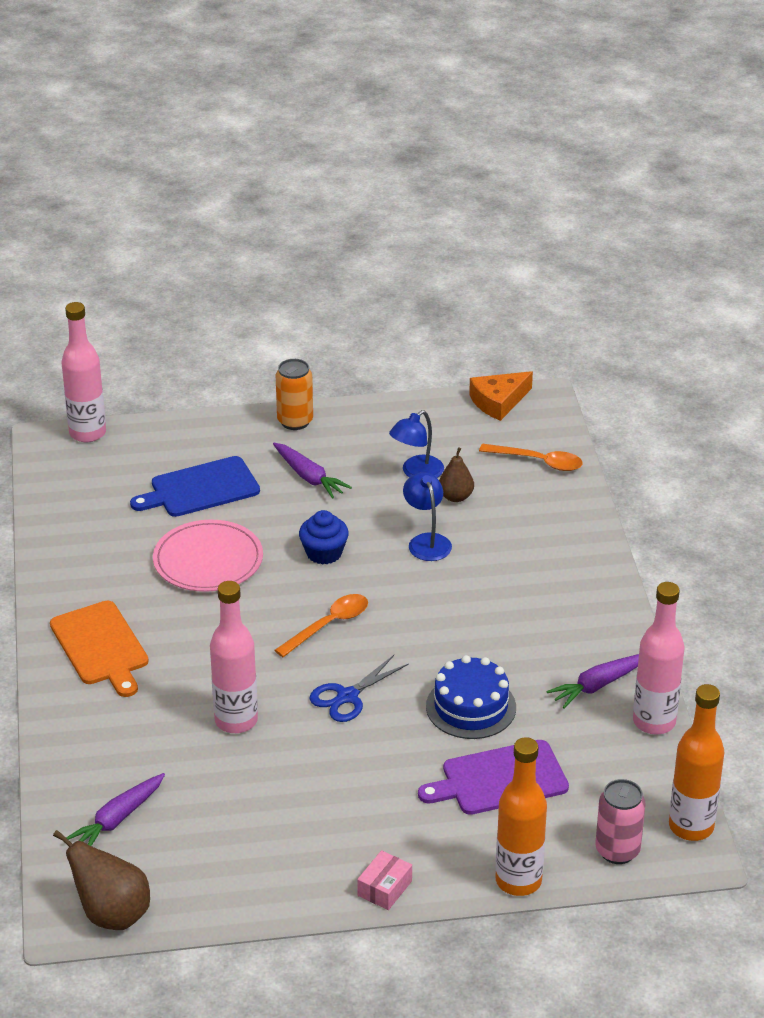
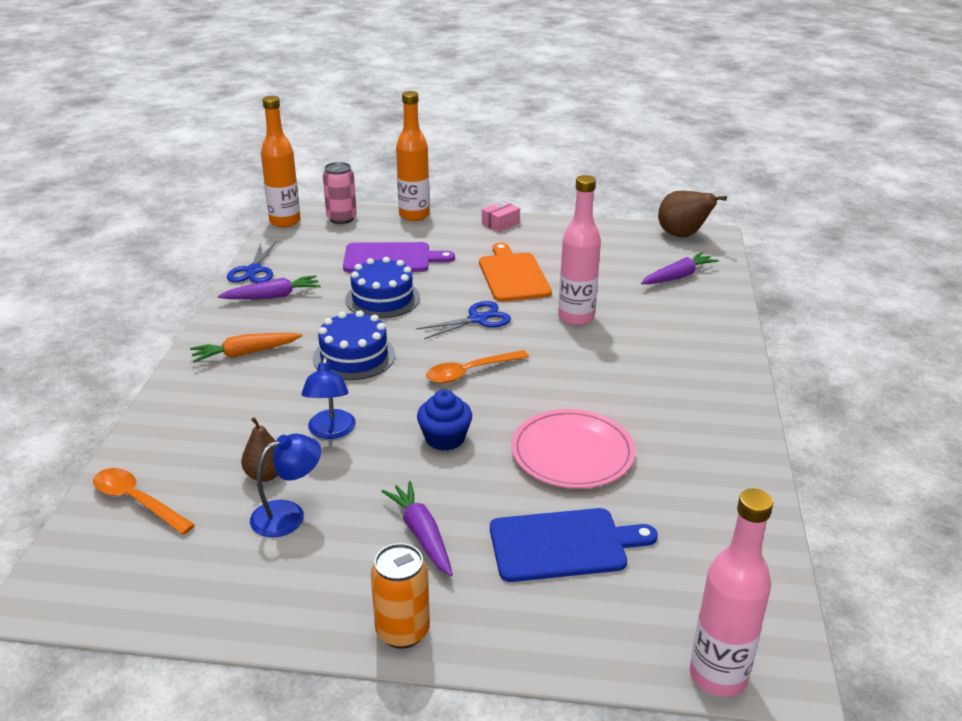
camera: 165 degrees left, 5 degrees down
(100, 646) = (692, 389): orange cutting board -> orange cutting board (513, 275)
(454, 622) = (354, 356): none -> blue cake
(498, 401) = (103, 605): orange cheese -> none
(566, 605) = (245, 353): none -> orange carrot
(654, 722) = (253, 271): pink bottle -> blue scissors

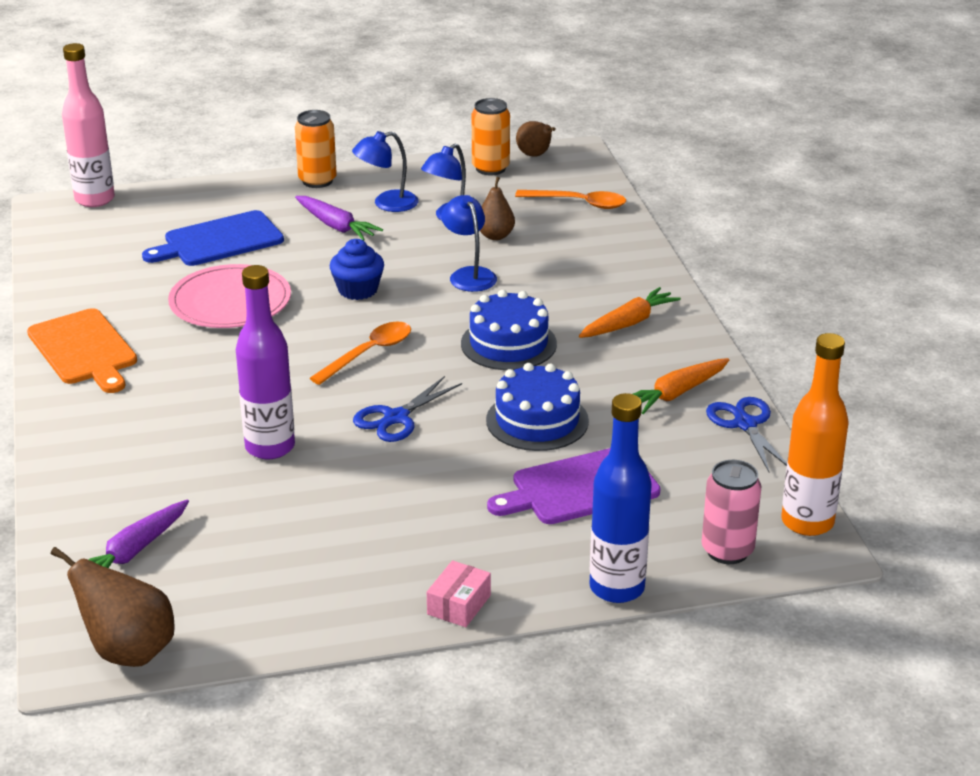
camera: 160 degrees right, 0 degrees up
(94, 606) = (535, 155): none -> brown pear
(172, 594) = (490, 168): none -> orange can
(272, 296) = (677, 393): purple carrot -> orange carrot
(342, 559) = (387, 204): none -> blue lamp
(414, 215) = (617, 588): orange bottle -> blue bottle
(513, 275) = (384, 497): orange cutting board -> orange cutting board (84, 350)
(576, 318) = (270, 447): pink bottle -> purple bottle

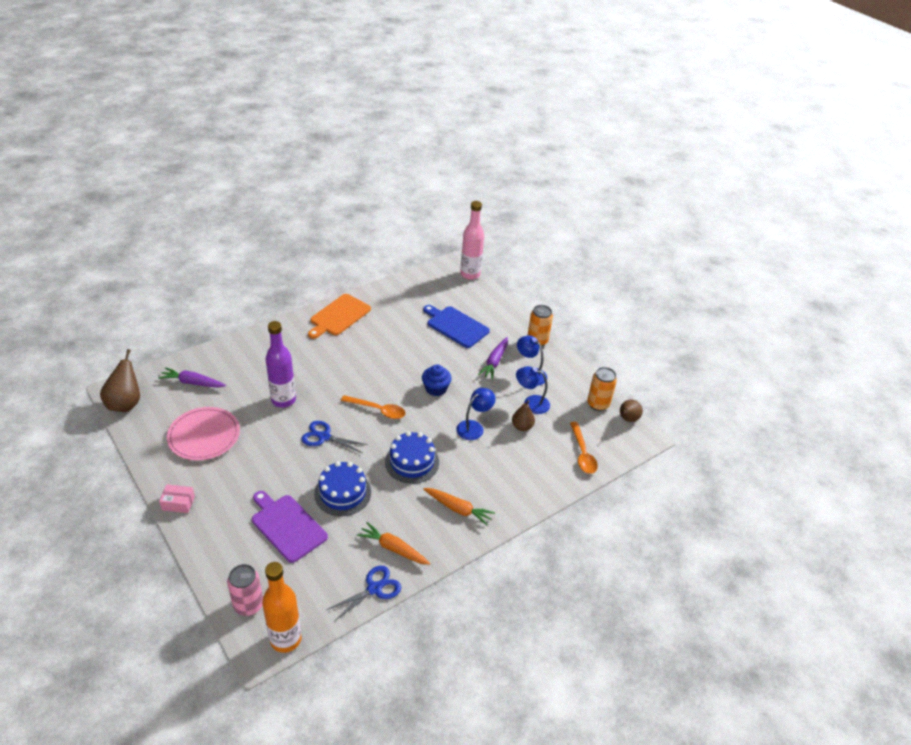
camera: 65 degrees right, 10 degrees up
(230, 302) = (401, 348): pink plate -> pink plate (204, 435)
(617, 588) = (205, 562): blue bottle -> none

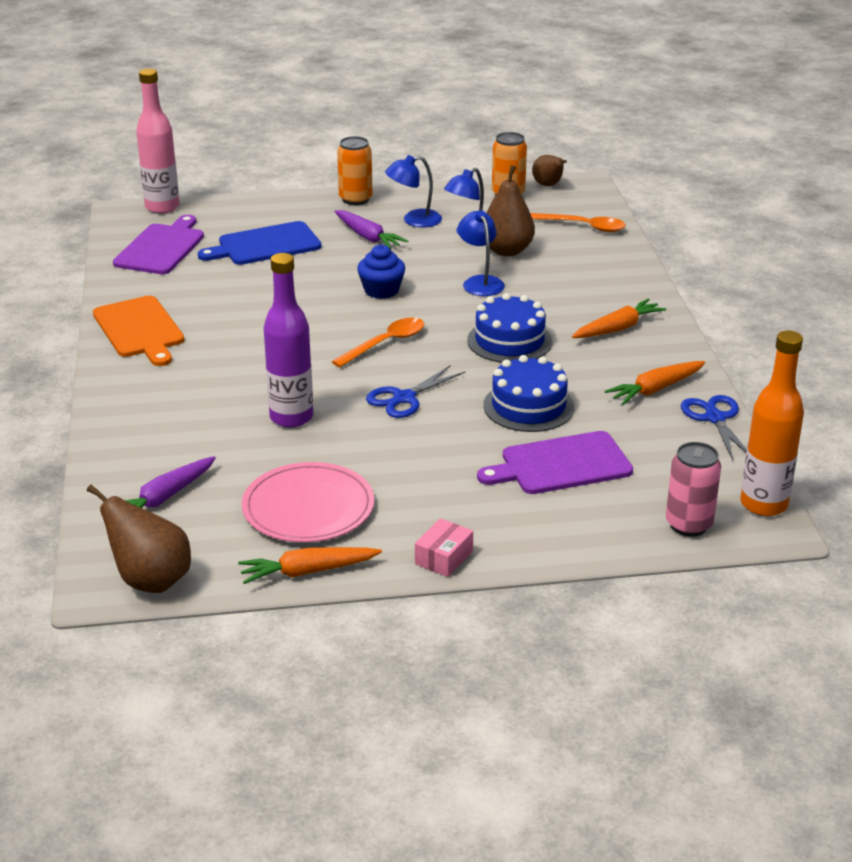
camera: 60 degrees left, 10 degrees down
(149, 455) = (308, 572): none -> orange carrot
(426, 291) = (161, 248): none -> purple cutting board
(522, 427) = (507, 251): brown pear -> brown pear, size x1.59

